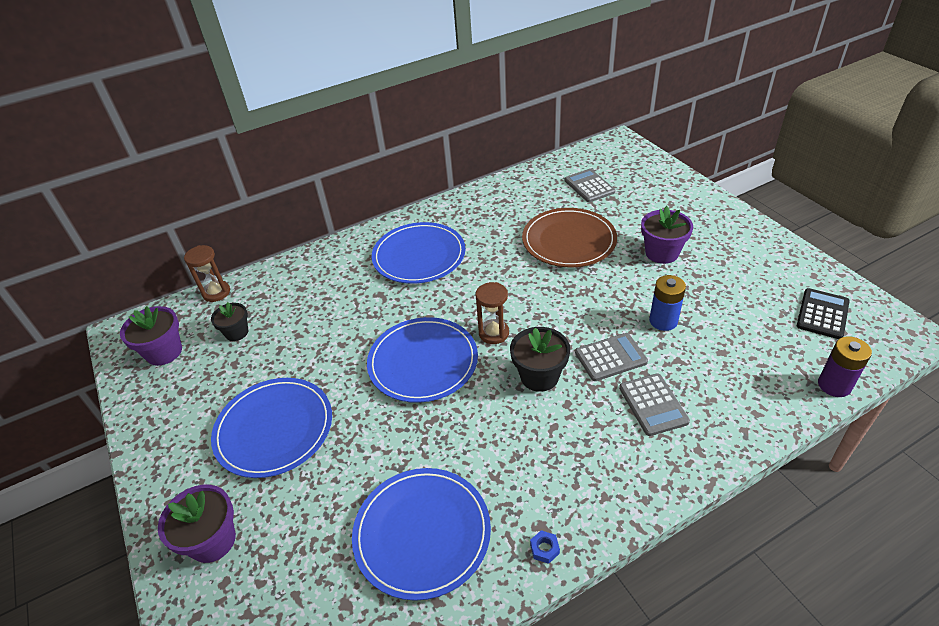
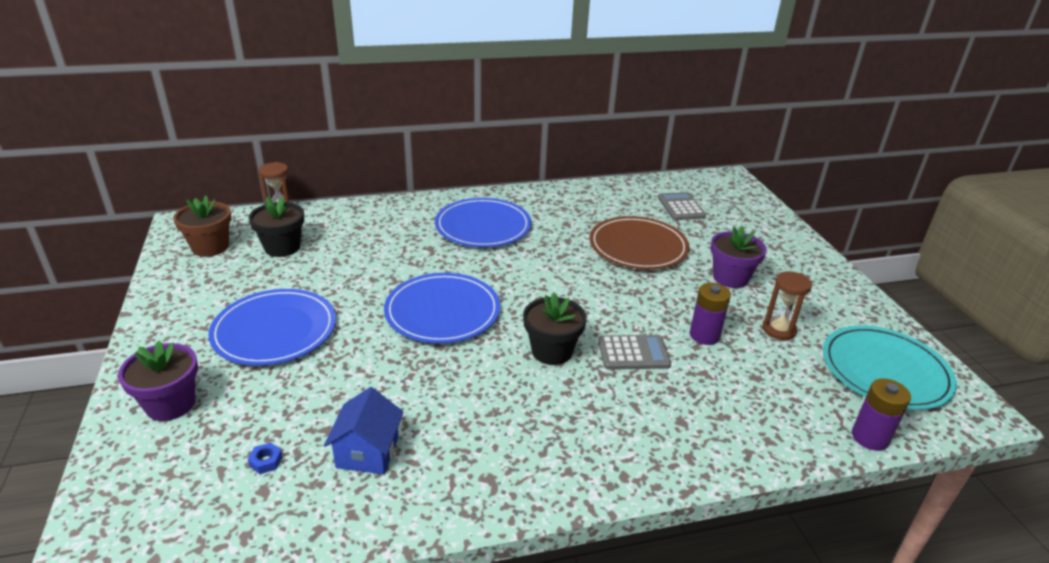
camera: 10 degrees right, 10 degrees down
(164, 352) = (210, 247): purple flower pot -> brown flower pot
(237, 332) = (282, 247): black flower pot -> black flower pot, size x1.50
(422, 533) = (367, 452): blue plate -> blue house
(494, 333) = (524, 305): brown hourglass -> brown hourglass (779, 330)
(544, 549) = (483, 499): blue nut -> blue nut (266, 461)
(653, 404) = (659, 404): grey calculator -> none
(663, 321) = (704, 335): blue battery -> purple battery
(822, 314) = (885, 370): black calculator -> turquoise plate

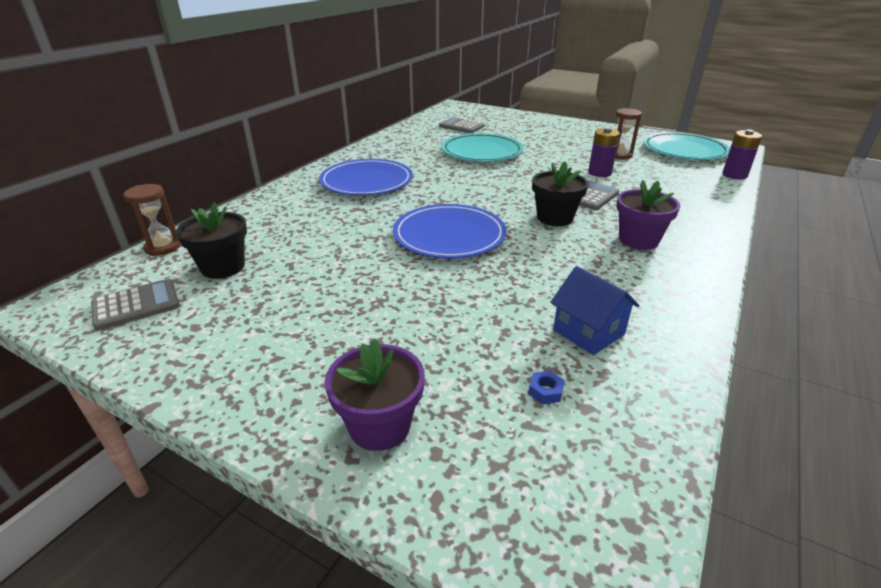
camera: 45 degrees left, 0 degrees up
(210, 247) = (136, 305): brown flower pot -> grey calculator
(274, 330) = (351, 318): blue plate -> none
(638, 246) = (482, 151): brown plate -> turquoise plate
(730, 278) = (554, 145): purple flower pot -> purple flower pot (638, 240)

